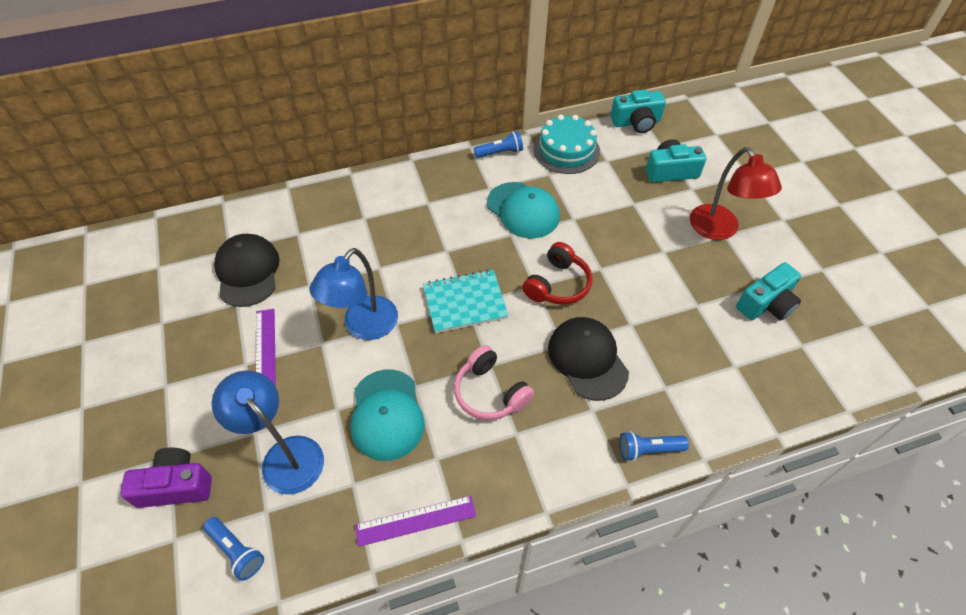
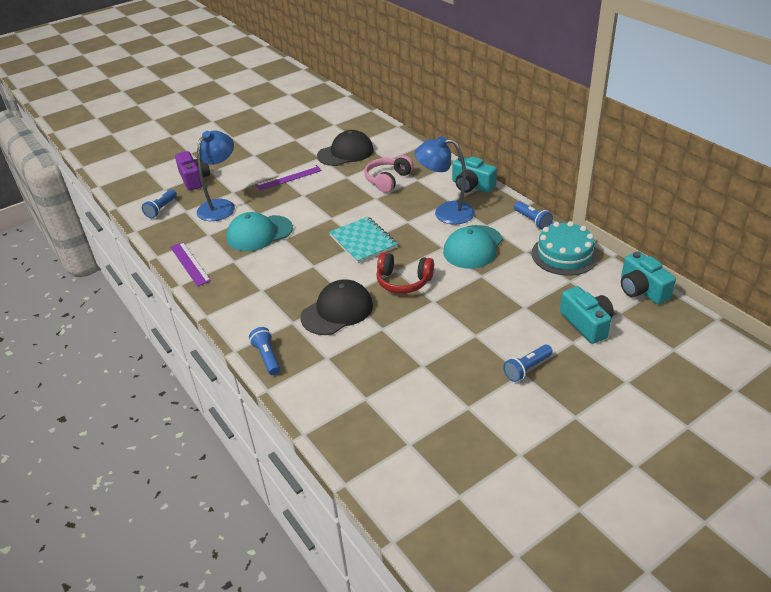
camera: 75 degrees right, 15 degrees down
(364, 327) = (322, 206): blue lamp -> blue lamp (445, 212)
(490, 392) = (290, 271): pink headphones -> pink headphones (388, 180)
(719, 230) = (527, 369): red lamp -> blue flashlight
(766, 304) = (448, 413): turquoise camera -> turquoise camera (472, 186)

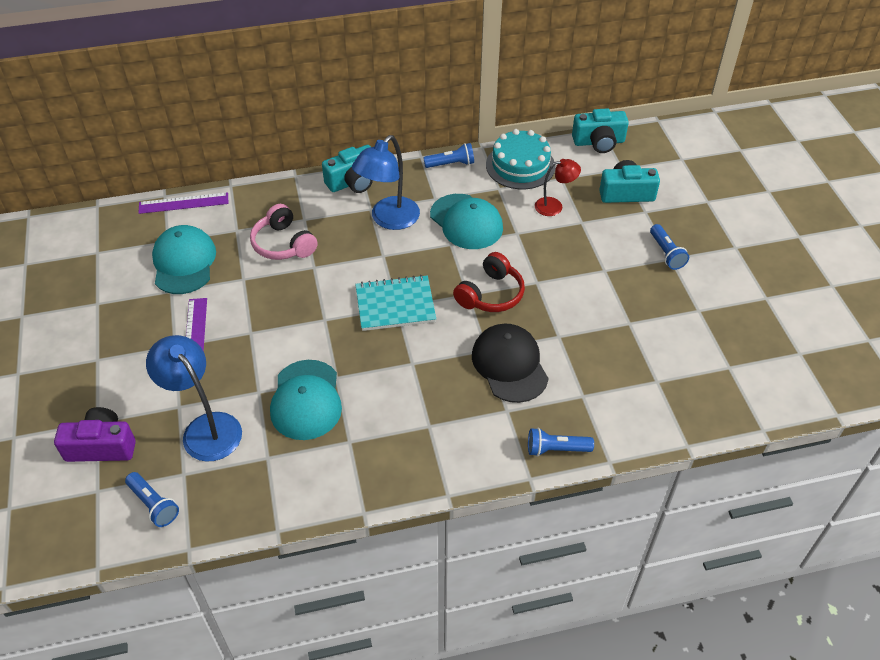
camera: 70 degrees left, 10 degrees up
(190, 263) = (323, 492): purple ruler -> purple ruler (183, 203)
(345, 153) = (184, 262): black cap -> turquoise cap
(531, 286) = (554, 206): none -> red lamp

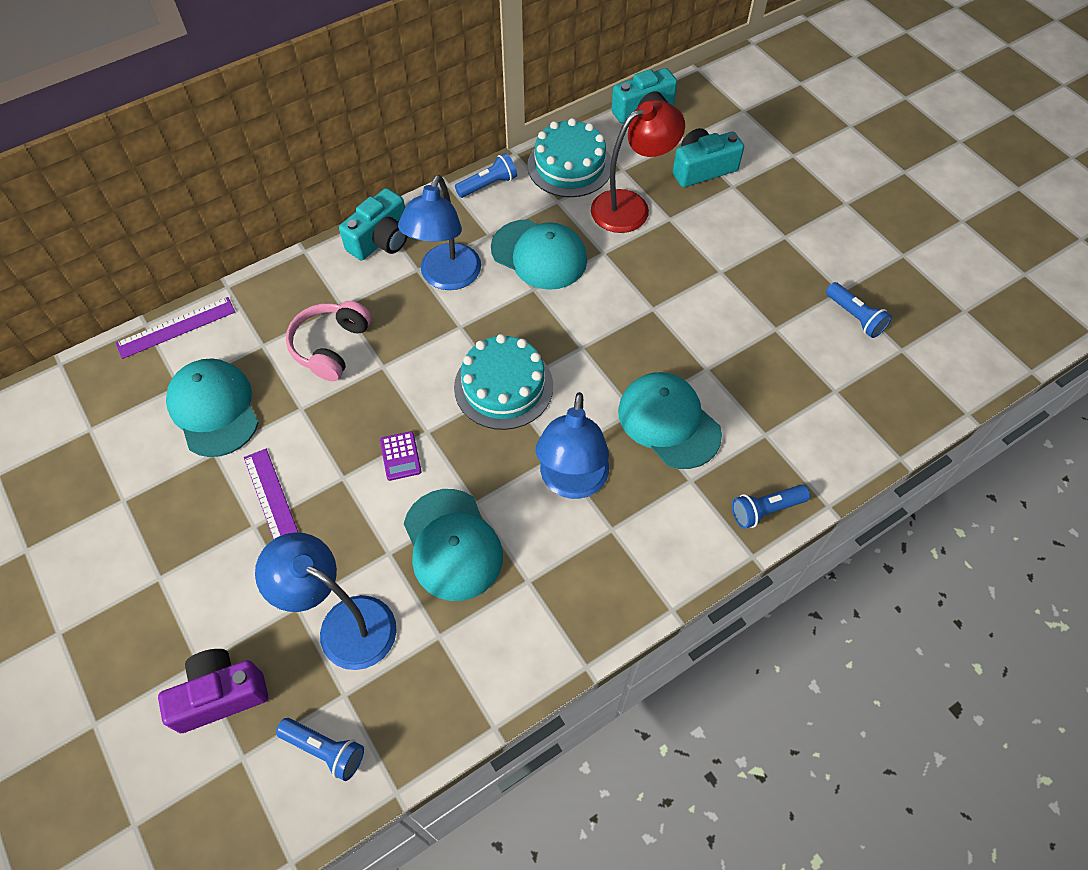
camera: 20 degrees left, 10 degrees up
(283, 244) = (331, 346): pink headphones -> pink headphones turned 75 degrees clockwise
(297, 330) = (400, 456): none -> purple calculator
(395, 305) = (503, 386): turquoise notebook -> turquoise cake
(414, 385) = (572, 482): none -> blue lamp
(490, 294) = (608, 339): red headphones -> none
(509, 365) = (668, 422): black cap -> turquoise cap
(554, 206) = (631, 206): red lamp -> red lamp, size x1.72
(666, 253) = (778, 231): blue flashlight -> blue flashlight (855, 317)

